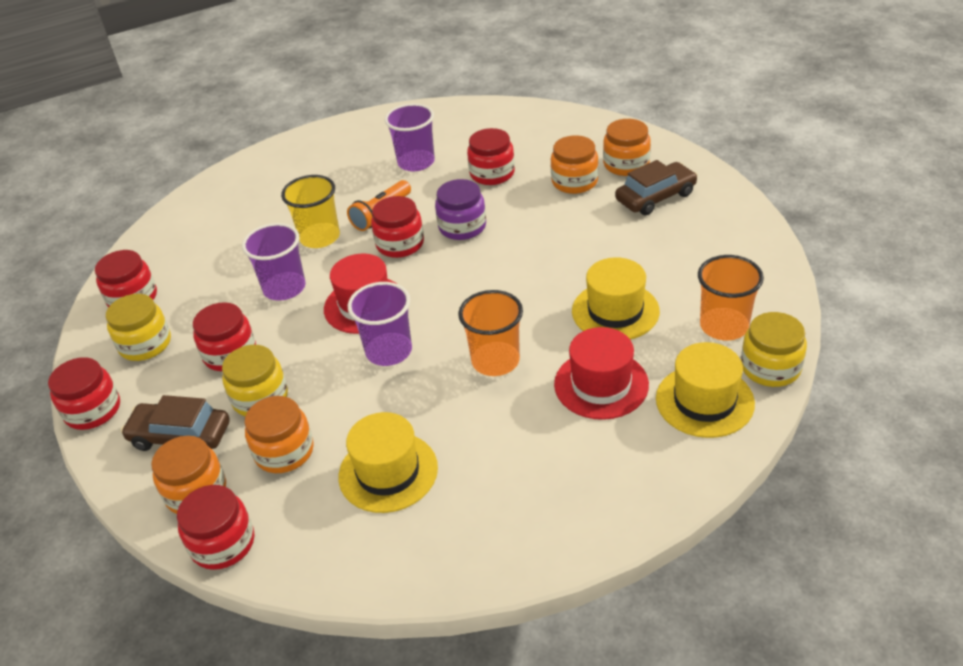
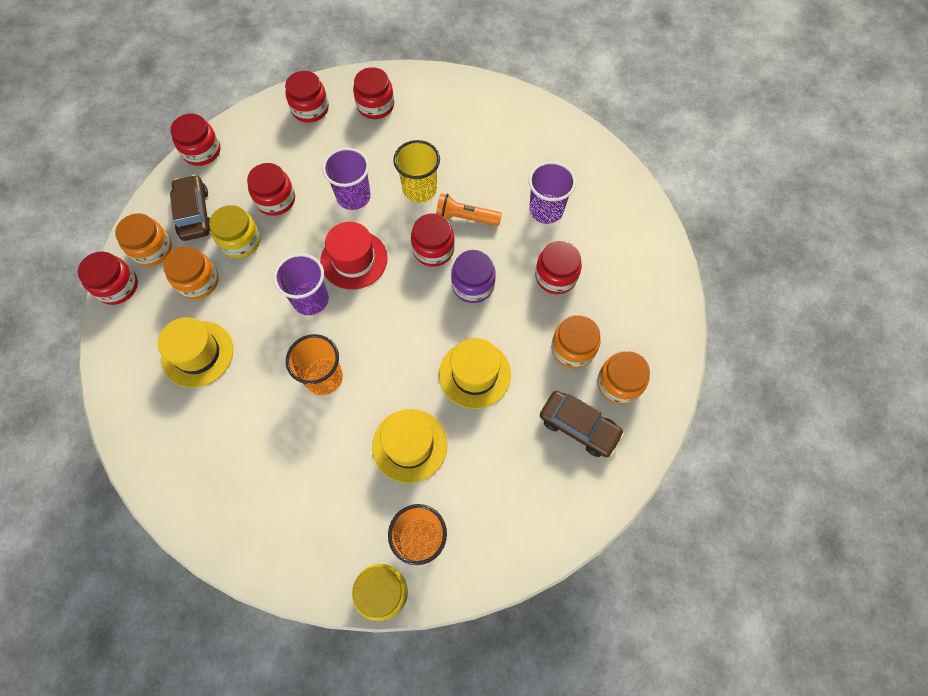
camera: 60 degrees right, 25 degrees up
(145, 344) = (269, 144): yellow jar -> none
(182, 246) = (375, 105): none -> red jar
(601, 384) = (322, 464): red hat -> none
(704, 401) = (328, 549): yellow hat -> yellow hat (475, 374)

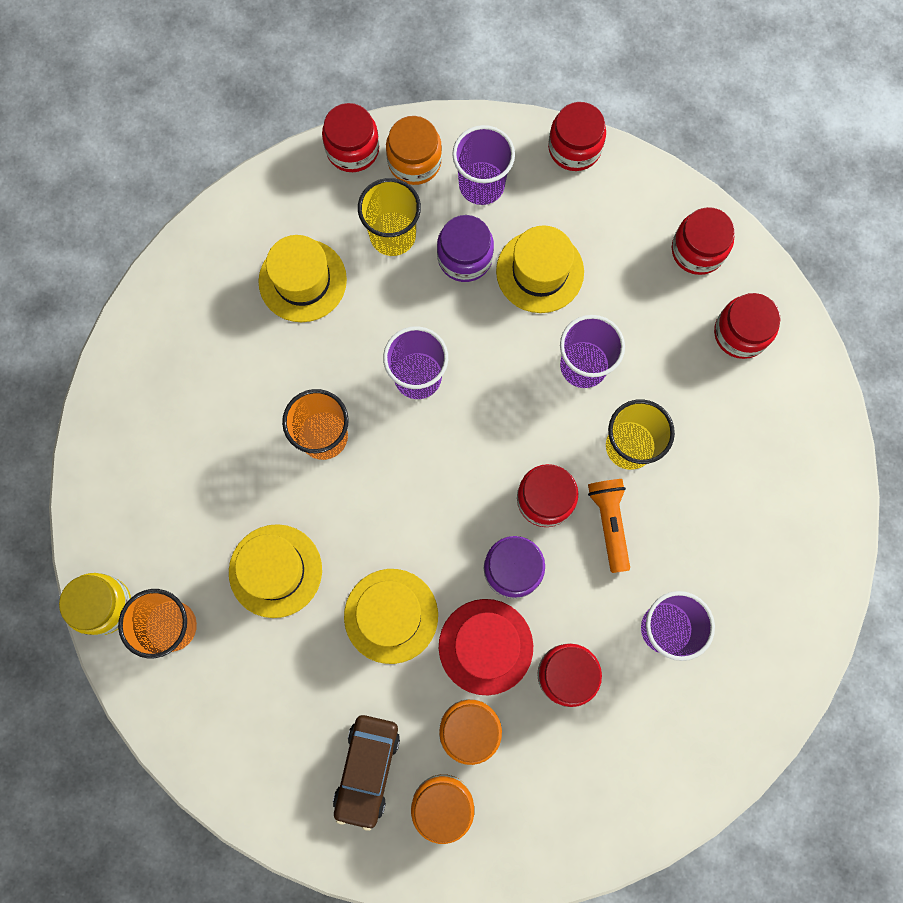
camera: 70 degrees right, 10 degrees up
(194, 213) = (481, 184): brown car -> purple cup
(198, 281) = (393, 235): orange jar -> yellow cup
(240, 241) = (465, 257): yellow jar -> purple jar
(275, 200) = (540, 271): red jar -> yellow hat
(354, 260) = (491, 405): red hat -> red hat (485, 646)

